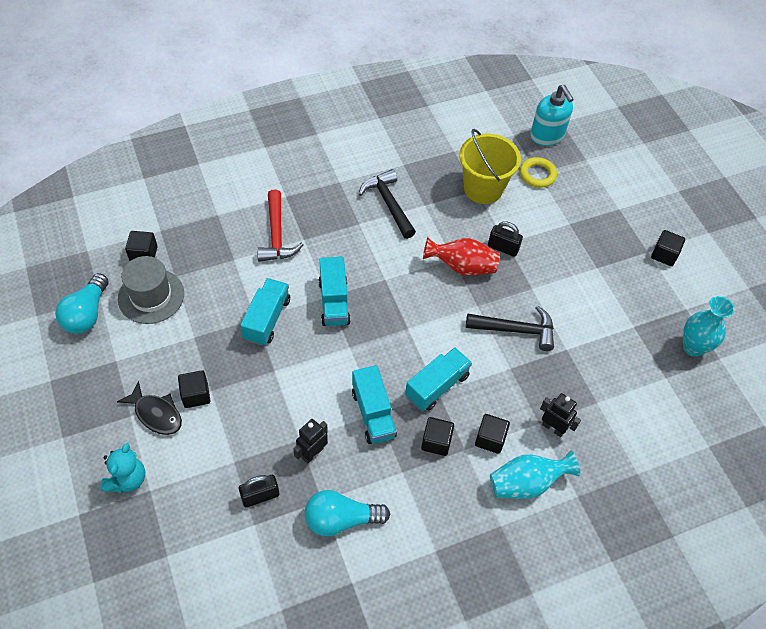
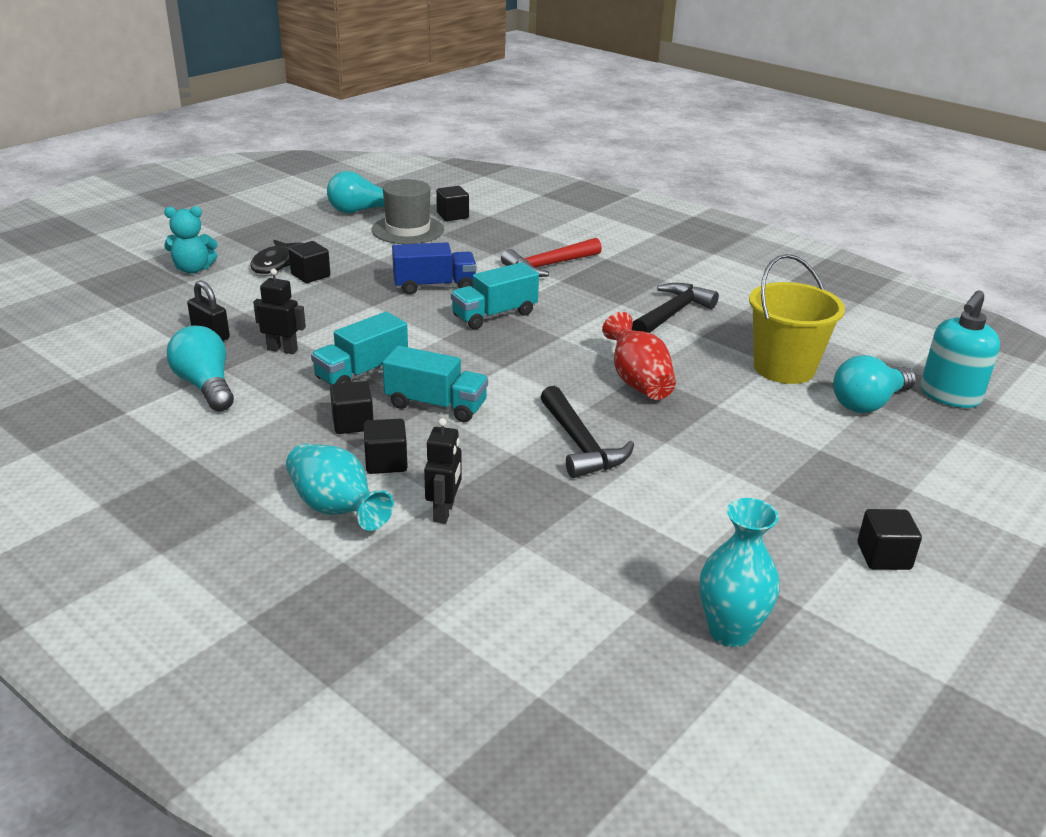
camera: 65 degrees right, 25 degrees down
(267, 319) = (434, 286): turquoise truck -> blue truck
(503, 248) = (705, 404): black padlock -> none
(537, 175) = (868, 403): yellow ring -> turquoise light bulb

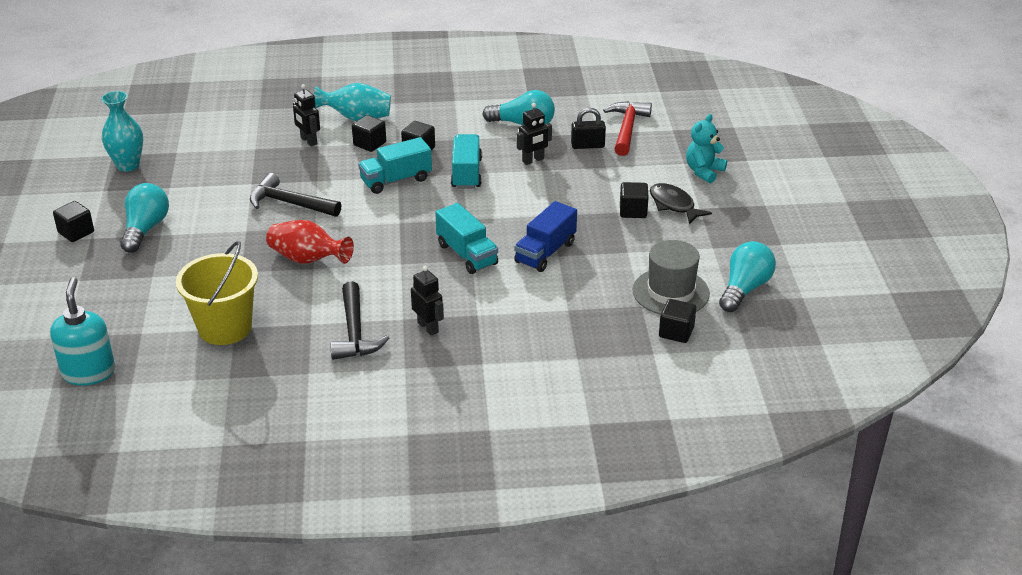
camera: 135 degrees right, 5 degrees up
(494, 315) = (467, 254): turquoise truck -> turquoise truck turned 135 degrees clockwise
(548, 265) = (509, 324): red hammer -> red hammer (627, 129)
(610, 290) = (428, 327): none -> black robot
(868, 403) = (144, 330): turquoise light bulb -> turquoise light bulb (145, 229)

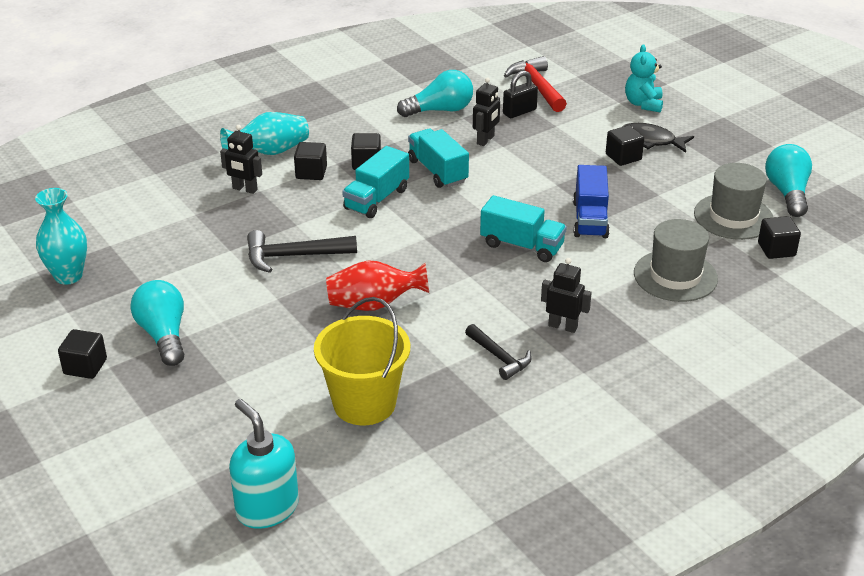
camera: 30 degrees left, 0 degrees up
(355, 332) = (499, 357): black hammer -> black hammer, size x0.66
(563, 322) = (675, 276): none -> grey hat

